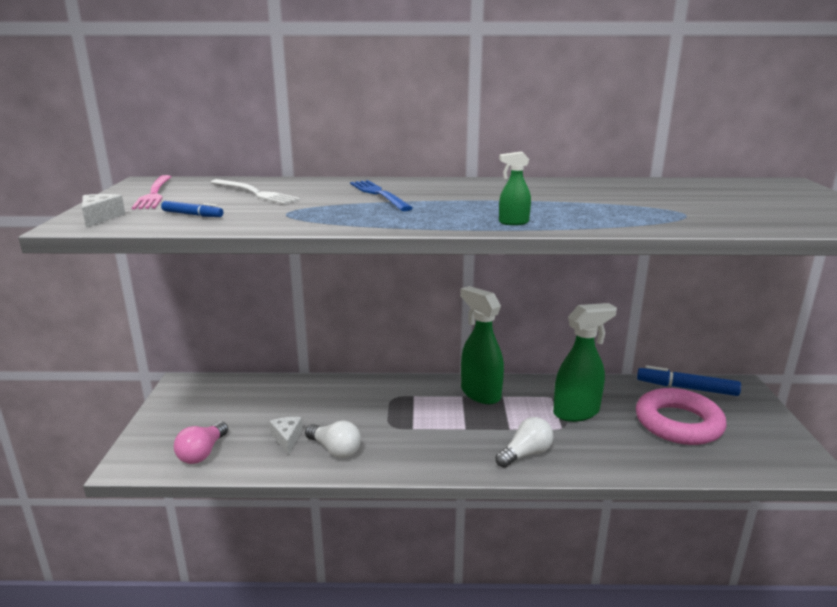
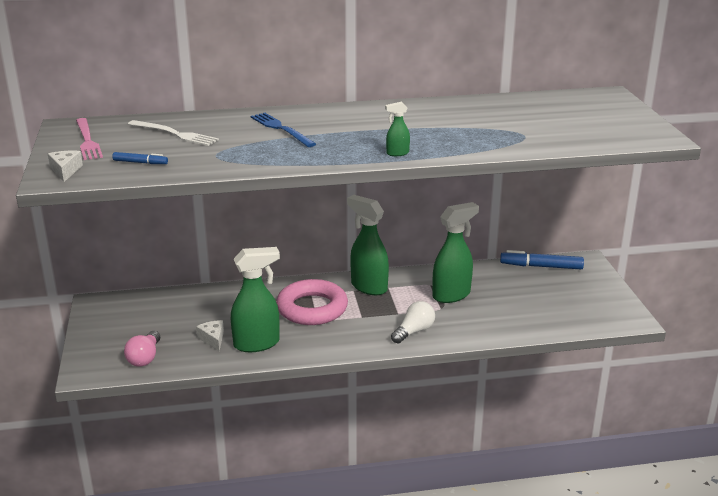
camera: 10 degrees left, 5 degrees up
(335, 449) = (257, 344): white light bulb -> green spray bottle
(678, 423) = (533, 296): pink ring -> pink ring (312, 308)

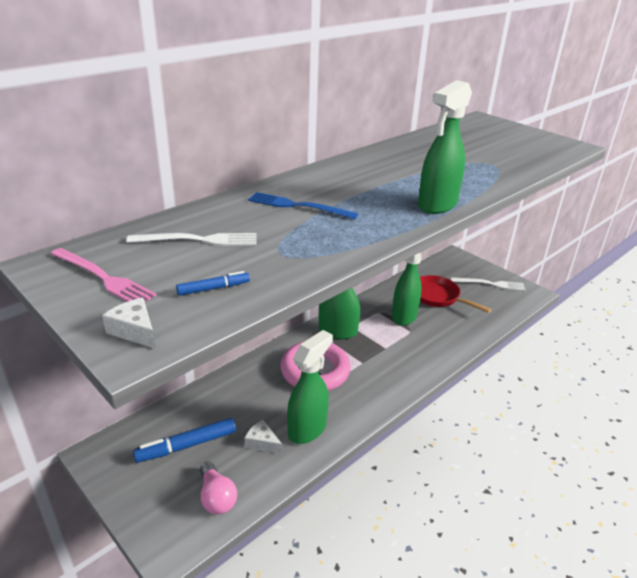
camera: 35 degrees left, 5 degrees up
(397, 153) = (437, 205): green spray bottle -> green spray bottle, size x2.21
(414, 331) = (415, 360): white light bulb -> none
(511, 291) = (438, 297): none -> red pan
(541, 266) = (434, 270): blue marker -> blue marker (187, 446)
(590, 297) = (490, 284): none -> white fork

